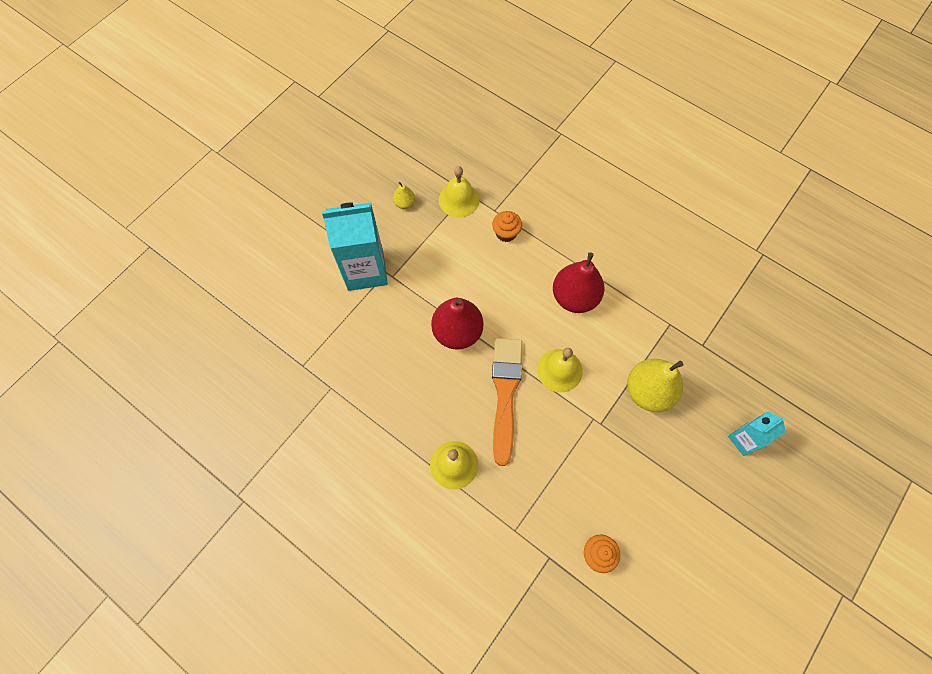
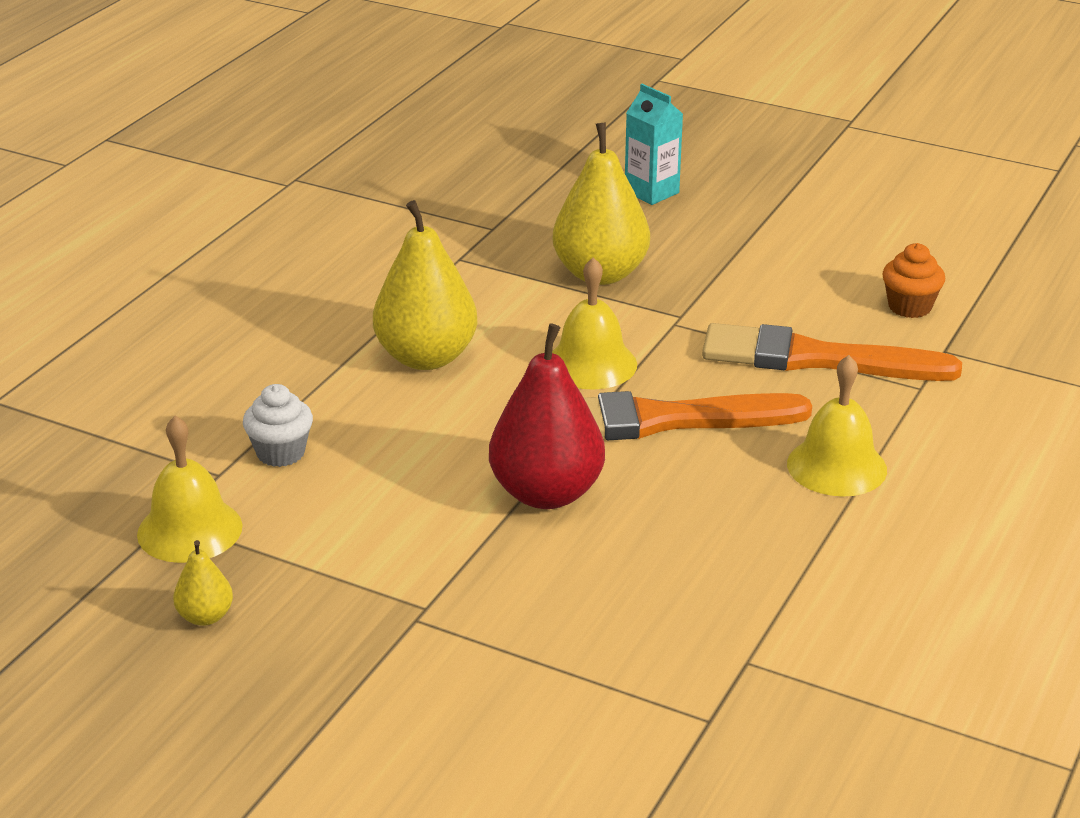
camera: 100 degrees left, 35 degrees down
(365, 270) = (416, 655): turquoise carton -> none
(506, 233) = (280, 453): orange cupcake -> white cupcake
(550, 483) = (816, 359): none -> orange brush
(574, 297) = (426, 357): red pear -> yellow pear

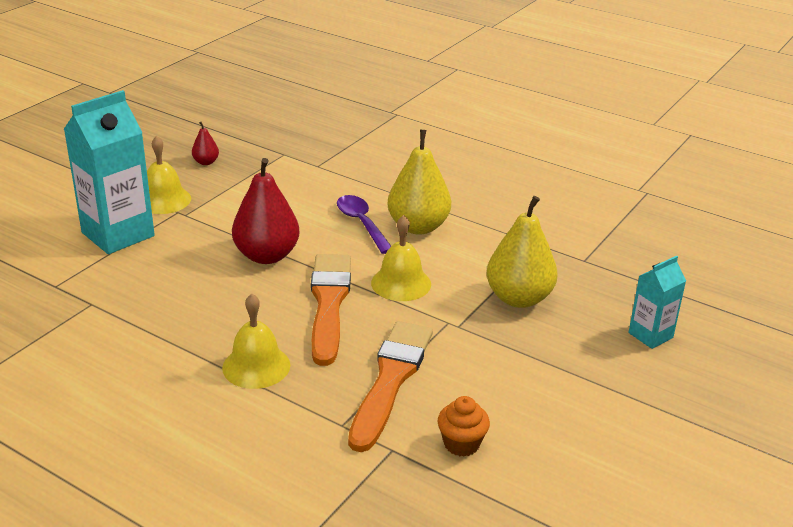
camera: 95 degrees right, 0 degrees up
(189, 530) = (273, 159): yellow bell -> yellow bell (163, 200)
(205, 617) = (206, 162): yellow pear -> red pear
(280, 453) = (331, 181): white cupcake -> none
(425, 409) = (362, 224): none -> purple spoon
(514, 680) = (118, 234): none -> turquoise carton

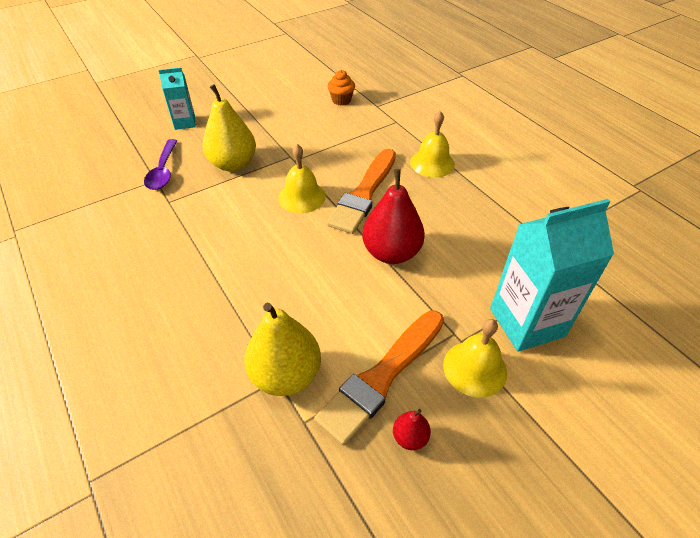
camera: 155 degrees left, 15 degrees up
(362, 224) = (289, 267): purple spoon -> purple spoon (163, 171)
(391, 380) = (355, 136): orange brush -> orange brush (381, 377)
(418, 227) = (244, 248): yellow pear -> yellow pear (286, 375)

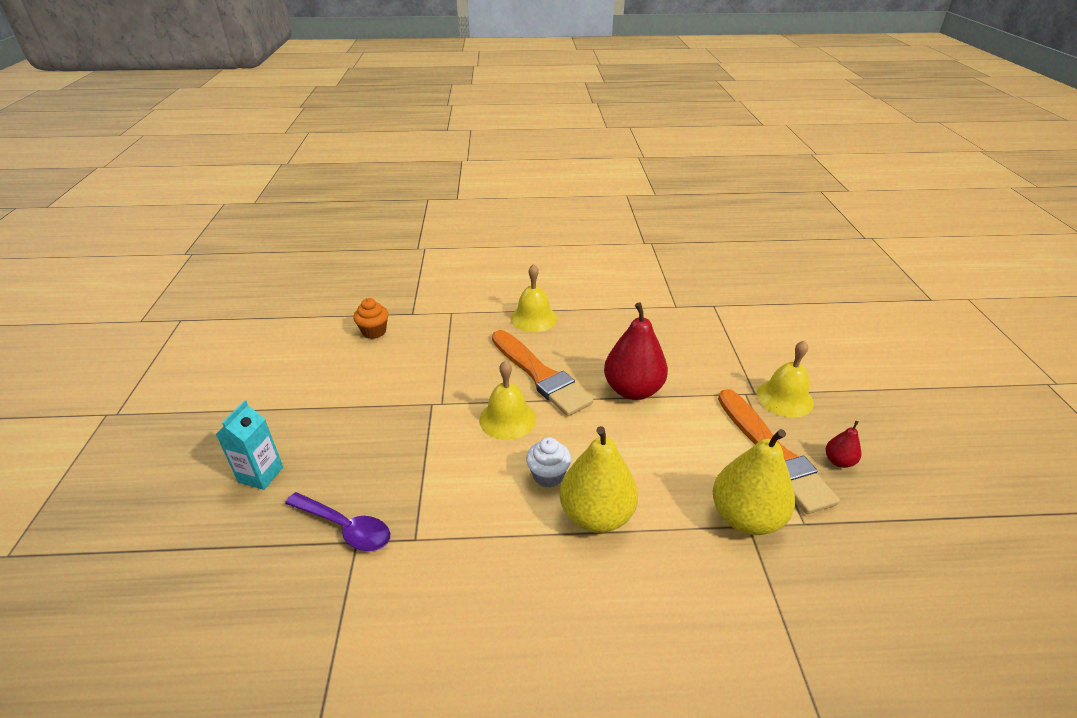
camera: 60 degrees left, 10 degrees down
(233, 164) = (398, 455): yellow pear -> yellow pear (596, 515)
(258, 239) = (548, 475): none -> white cupcake
(526, 322) = (751, 353): turquoise carton -> none

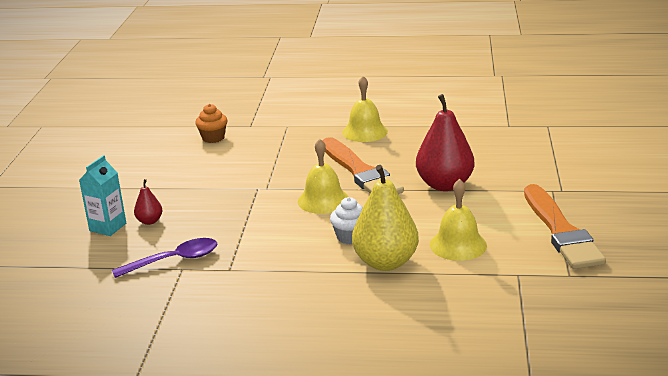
camera: 10 degrees right, 10 degrees down
(345, 527) = (174, 260): purple spoon -> purple spoon turned 60 degrees counterclockwise
(745, 517) = (517, 269): yellow pear -> none
(784, 398) = (589, 194): yellow bell -> yellow bell (458, 245)
(839, 461) = (621, 238): red pear -> red pear (150, 221)

